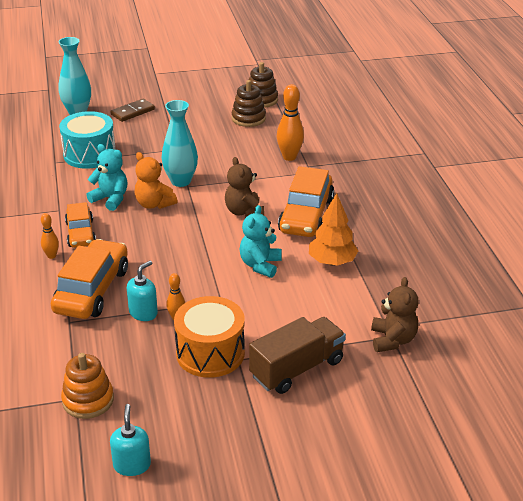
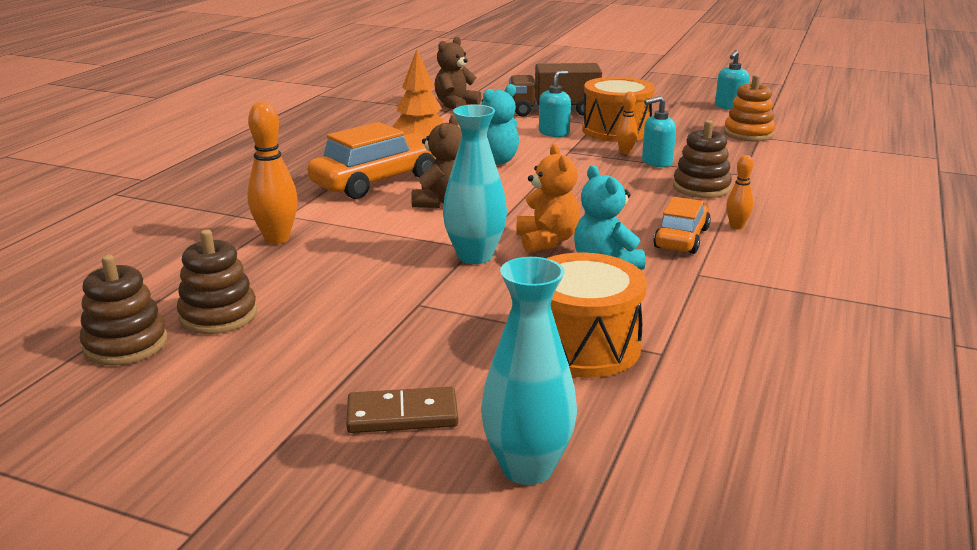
camera: 145 degrees left, 10 degrees down
(89, 154) = (583, 346): turquoise drum -> orange drum
(92, 290) = (701, 188): orange car -> brown stacking toy
(258, 325) = (554, 133): none -> turquoise soap dispenser

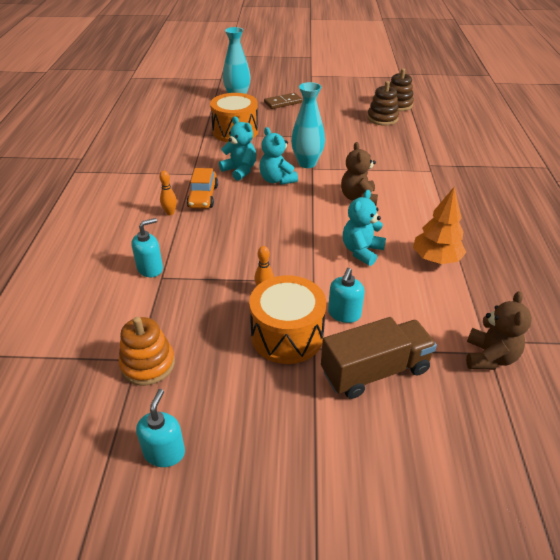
camera: 160 degrees right, 15 degrees up
(277, 239) = (413, 155): orange bowling pin -> none
(378, 181) = (418, 209): orange car -> none
(547, 241) = (277, 180): orange teddy bear -> turquoise teddy bear
(656, 162) = (234, 280): turquoise soap dispenser -> turquoise soap dispenser (150, 268)
(701, 188) = (194, 250): brown stacking toy -> none

